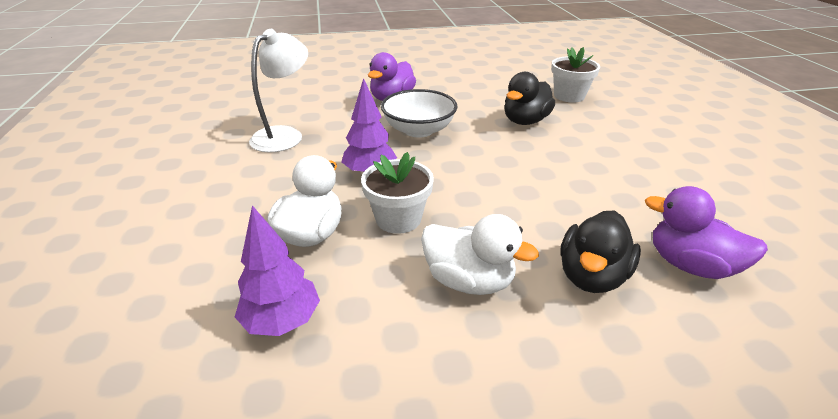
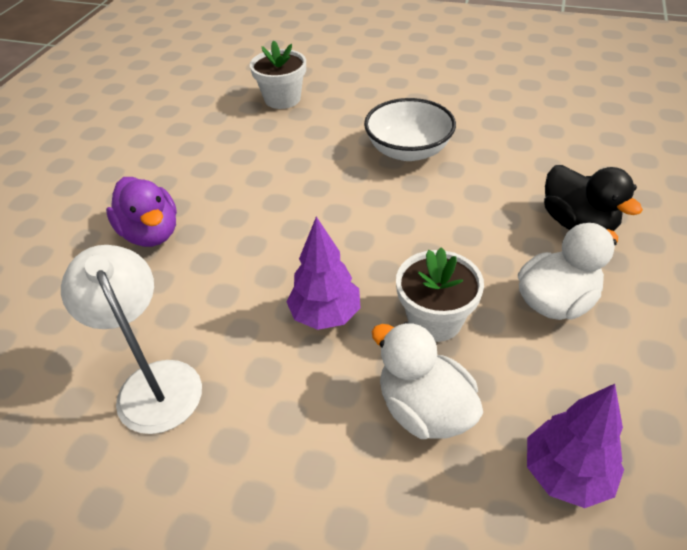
camera: 60 degrees left, 10 degrees up
(418, 130) = (258, 238): white bowl -> white bowl (408, 150)
(525, 121) = (308, 150): black duck -> none
(690, 265) = (584, 167): purple duck -> none

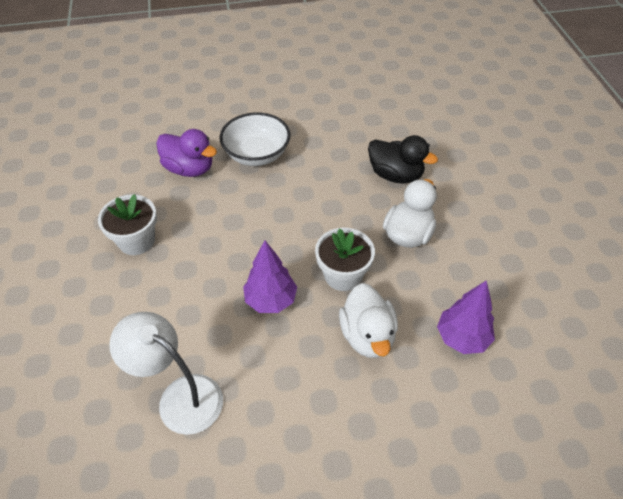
camera: 30 degrees left, 5 degrees up
(151, 233) = (98, 289): purple duck -> purple duck (189, 169)
(282, 99) = (131, 138): white flower pot -> white flower pot (136, 241)
(424, 409) = (367, 335): white duck -> white duck turned 120 degrees counterclockwise

